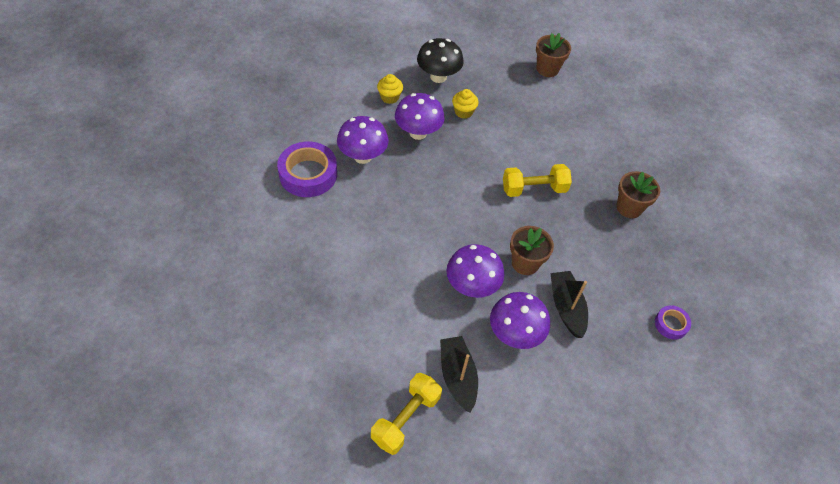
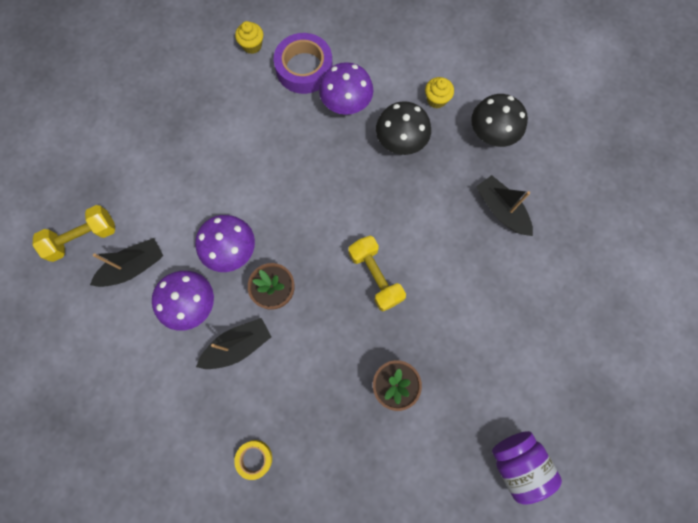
camera: 75 degrees right, 20 degrees up
(406, 419) = (83, 238): yellow dumbbell -> yellow dumbbell turned 45 degrees counterclockwise
(418, 133) = (400, 142): purple mushroom -> black mushroom
(463, 112) = (452, 175): yellow cupcake -> yellow cupcake (252, 45)
(505, 94) = (501, 210): none -> black boat
(547, 69) = (568, 244): brown flower pot -> none
(671, 324) = (254, 458): purple tape -> yellow tape
(703, 155) = (517, 463): none -> purple jar

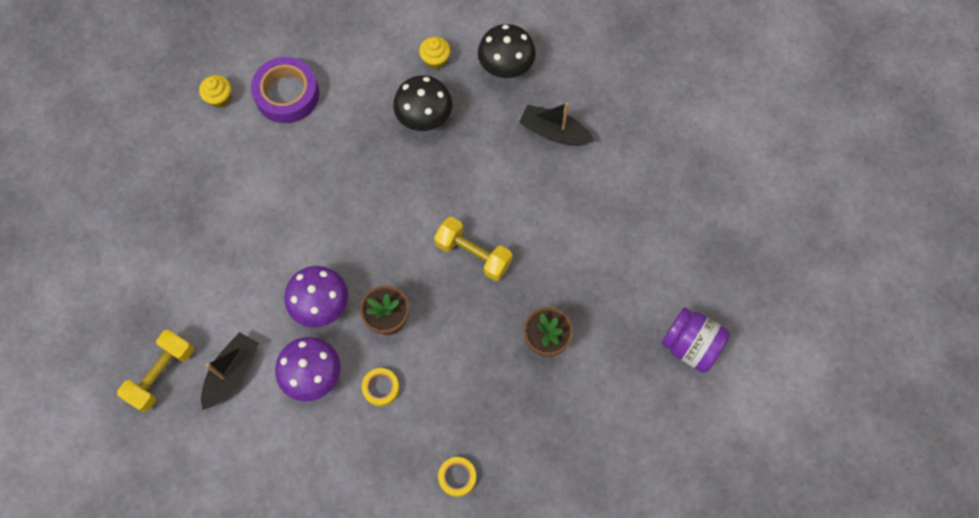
camera: 30 degrees left, 5 degrees down
(238, 346) = (381, 388): black boat -> yellow tape
(346, 104) = (350, 108): purple mushroom -> none

